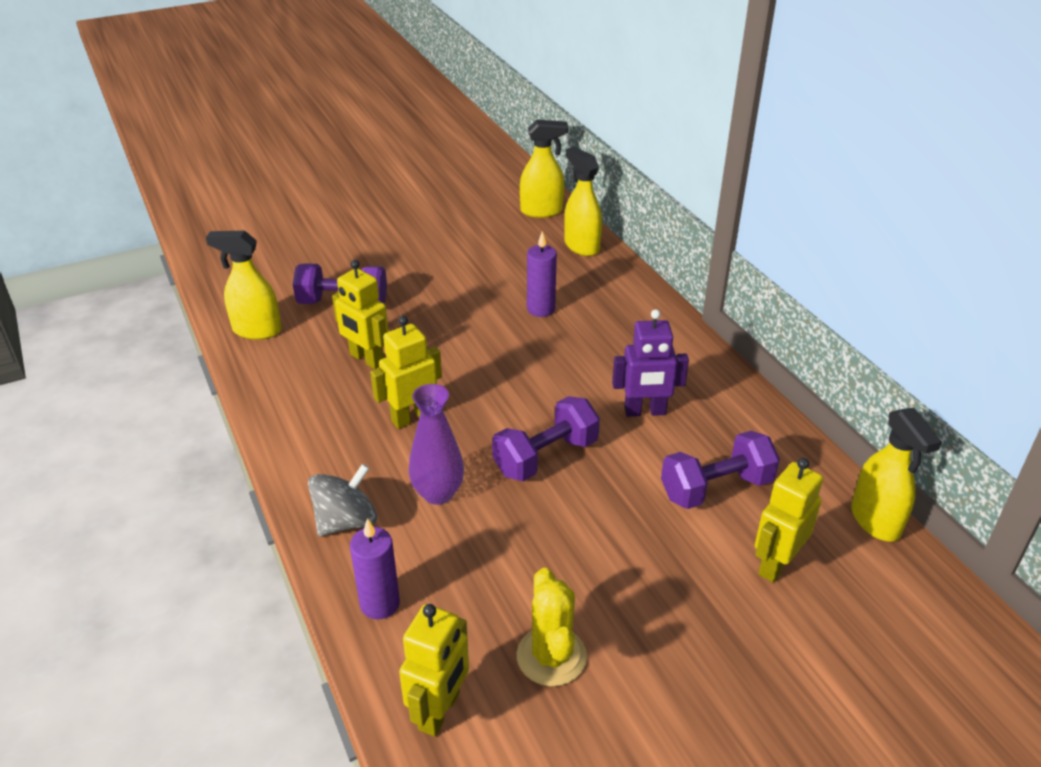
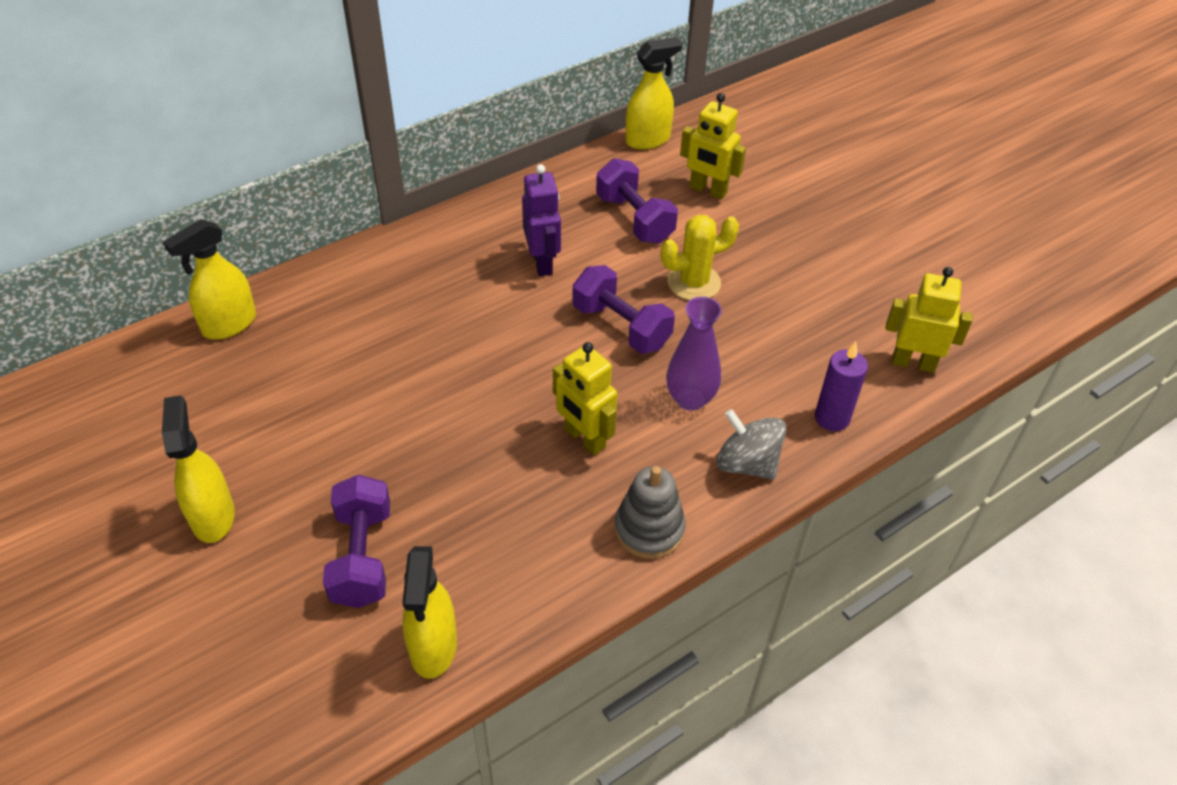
camera: 100 degrees left, 10 degrees up
(302, 445) = (649, 529): none -> grey stacking toy
(366, 359) = (485, 502): yellow robot -> none
(541, 309) = (371, 351): purple candle -> none
(542, 211) = (130, 370): yellow spray bottle -> yellow spray bottle (213, 516)
(551, 656) = (839, 306): yellow cactus -> yellow cactus (694, 282)

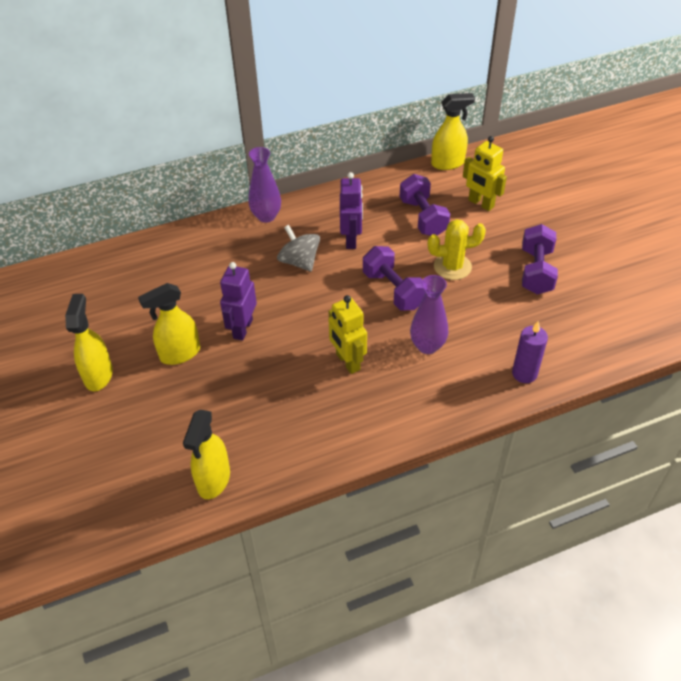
camera: 15 degrees right, 0 degrees up
(229, 324) = (138, 255): yellow spray bottle -> yellow spray bottle (180, 354)
(362, 556) = (183, 415): purple dumbbell -> purple dumbbell (536, 271)
(410, 244) = (266, 216): none -> purple vase
(418, 413) = (242, 329): none -> purple robot
(649, 529) = (374, 428): grey stacking toy -> none
(747, 463) = (454, 395): grey spinning top -> grey spinning top (299, 262)
(913, 363) = (595, 344): yellow robot -> none

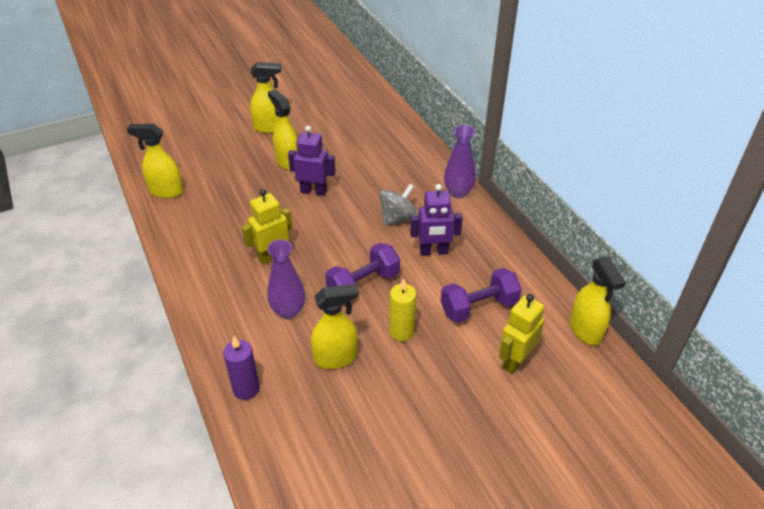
camera: 85 degrees right, 5 degrees down
(452, 267) = (401, 332): yellow cactus -> yellow candle
(484, 310) = (336, 358): none -> yellow spray bottle
(536, 271) = (401, 411): purple dumbbell -> none

